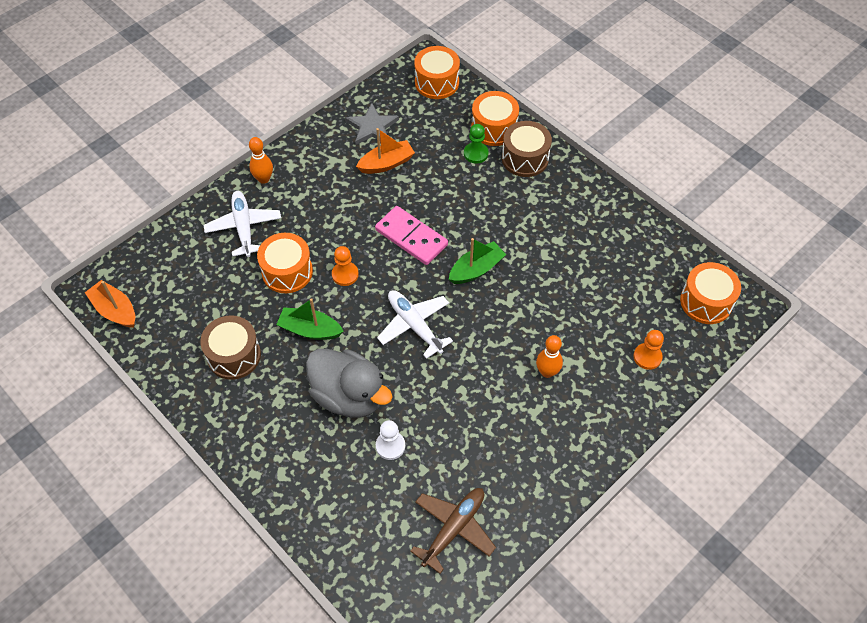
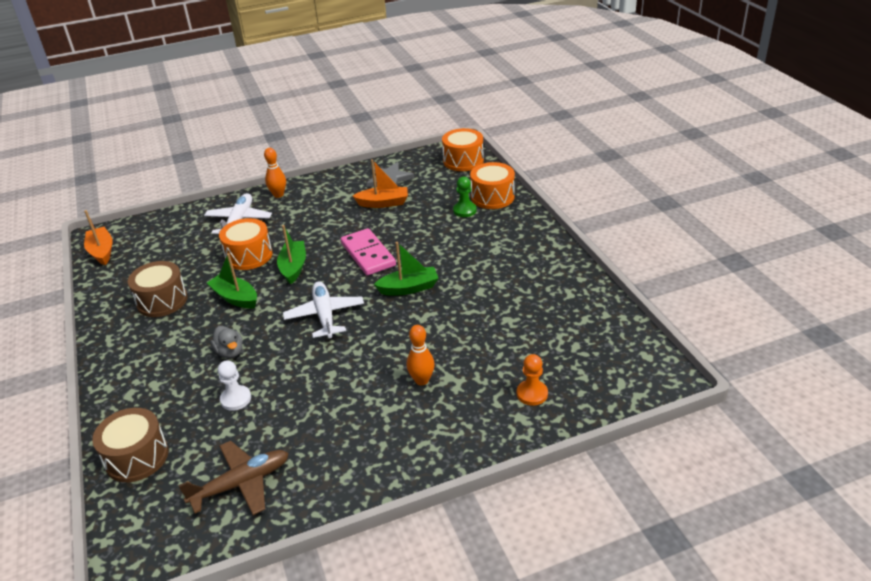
camera: 25 degrees right, 20 degrees down
(345, 274) = (293, 267): orange pawn -> green boat
(349, 396) = (230, 352): grey duck -> grey duck, size x0.47
(525, 158) = (507, 221): brown drum -> brown drum (137, 457)
(706, 302) = (623, 363): orange drum -> none

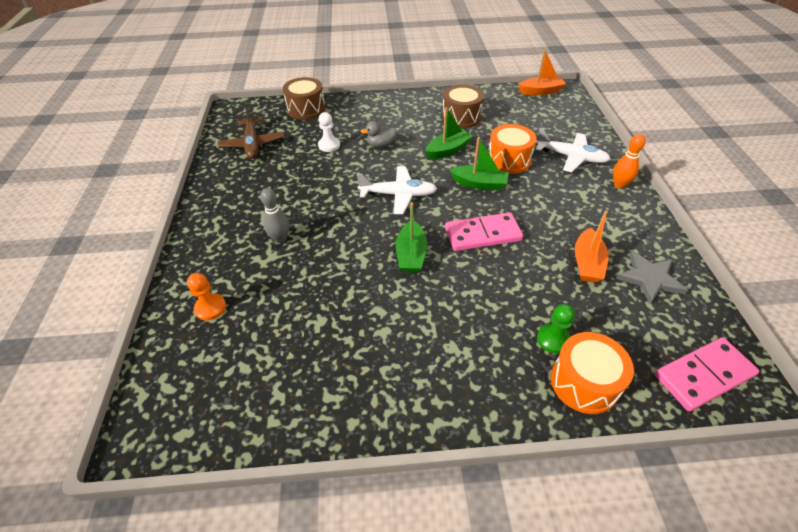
camera: 105 degrees right, 10 degrees up
(422, 380) = (280, 239): orange bowling pin -> grey bowling pin
(463, 161) = (703, 375): orange drum -> pink domino

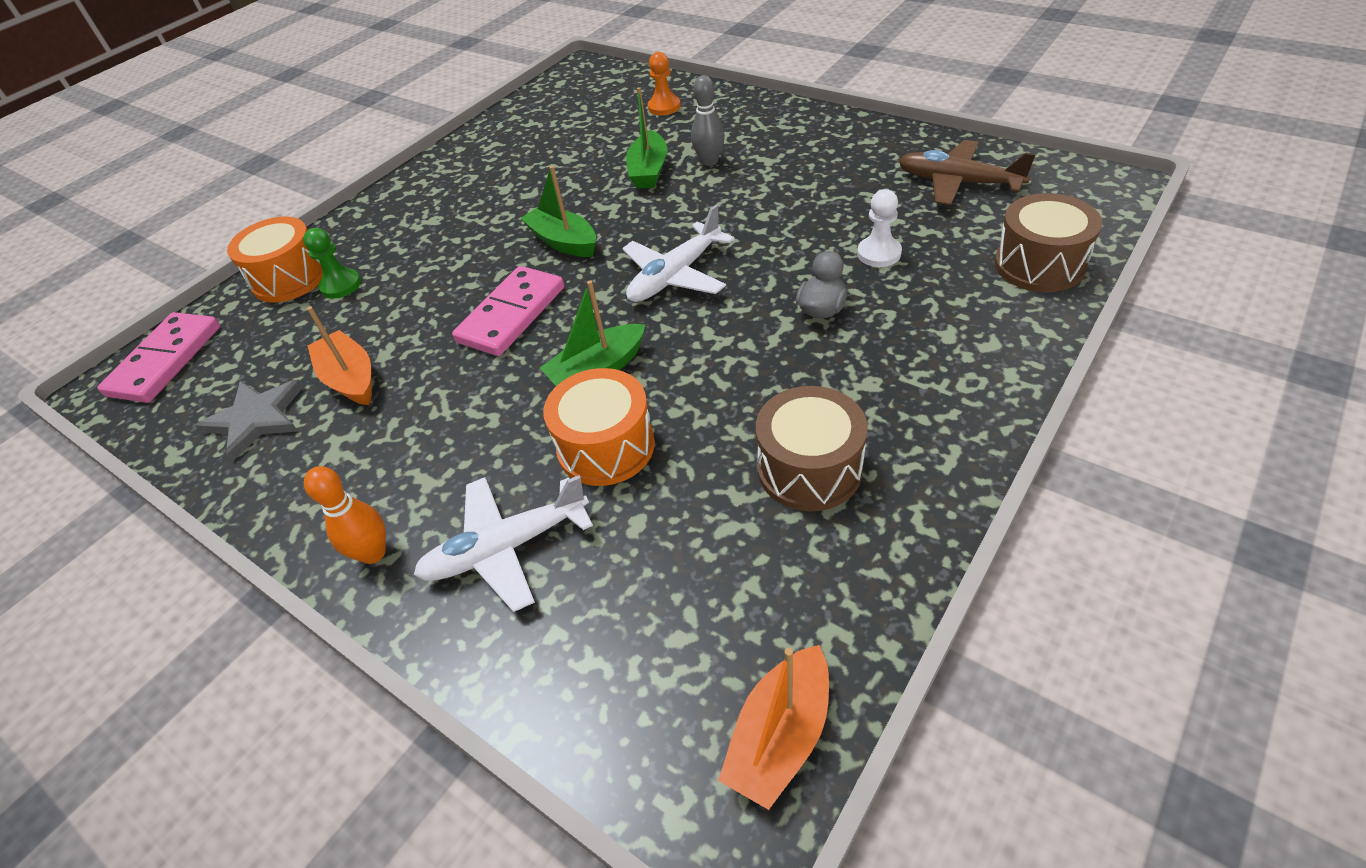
camera: 135 degrees right, 0 degrees up
(448, 150) = (720, 383): green boat -> green boat (649, 171)

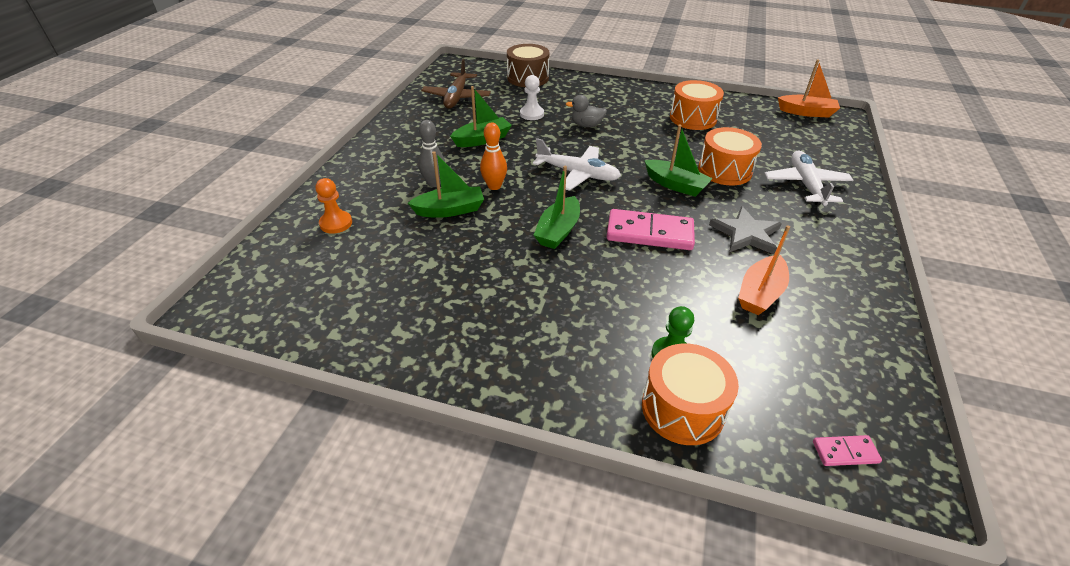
camera: 115 degrees left, 5 degrees down
(166, 361) = (845, 452): pink domino -> pink domino, size x0.47
(256, 419) = (833, 331): grey star -> grey star (746, 234)
(373, 553) = (852, 226): orange bowling pin -> orange bowling pin (494, 186)
(505, 548) = (805, 185): white plane -> white plane turned 135 degrees counterclockwise
(806, 200) = (482, 139): none -> green boat
(809, 468) = (693, 118): brown drum -> orange drum

